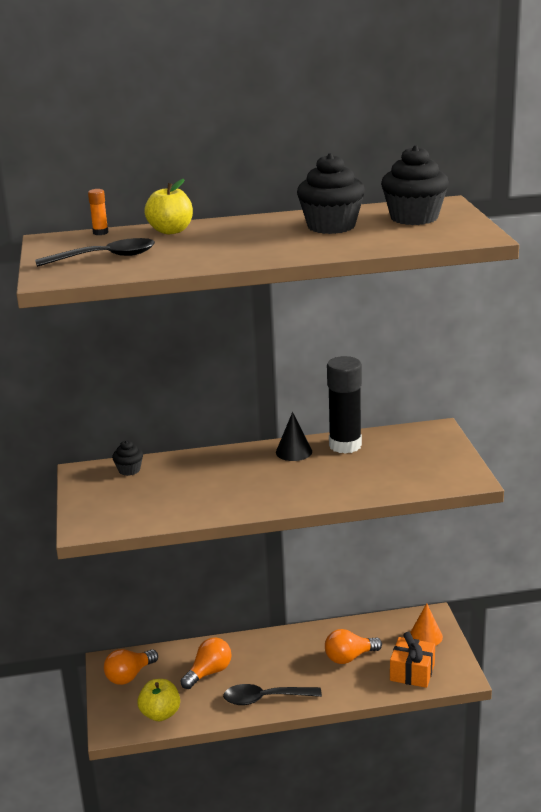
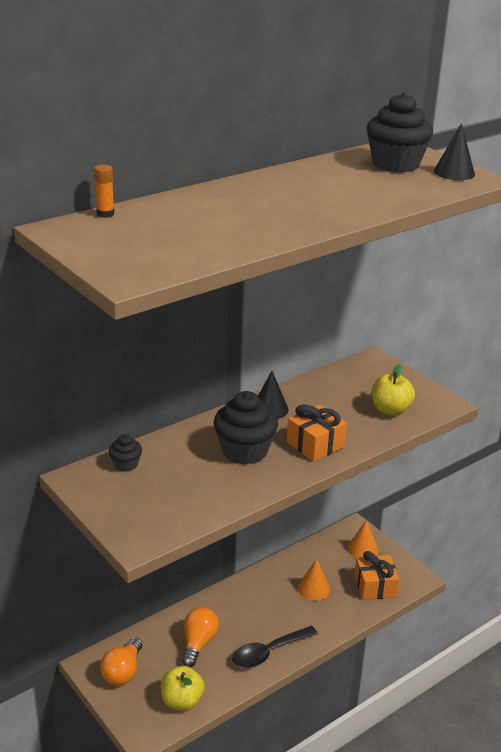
camera: 30 degrees left, 5 degrees up
(105, 257) = (156, 244): black spoon -> none
(171, 231) = (181, 203): yellow apple -> yellow apple (390, 410)
(305, 488) = (315, 445): none -> orange gift
(331, 226) = (334, 181): black cupcake -> black cupcake (244, 451)
(345, 445) = (310, 392): black glue stick -> none
(349, 657) = (314, 588): orange light bulb -> orange cone
(461, 229) = (454, 173): none -> black cone

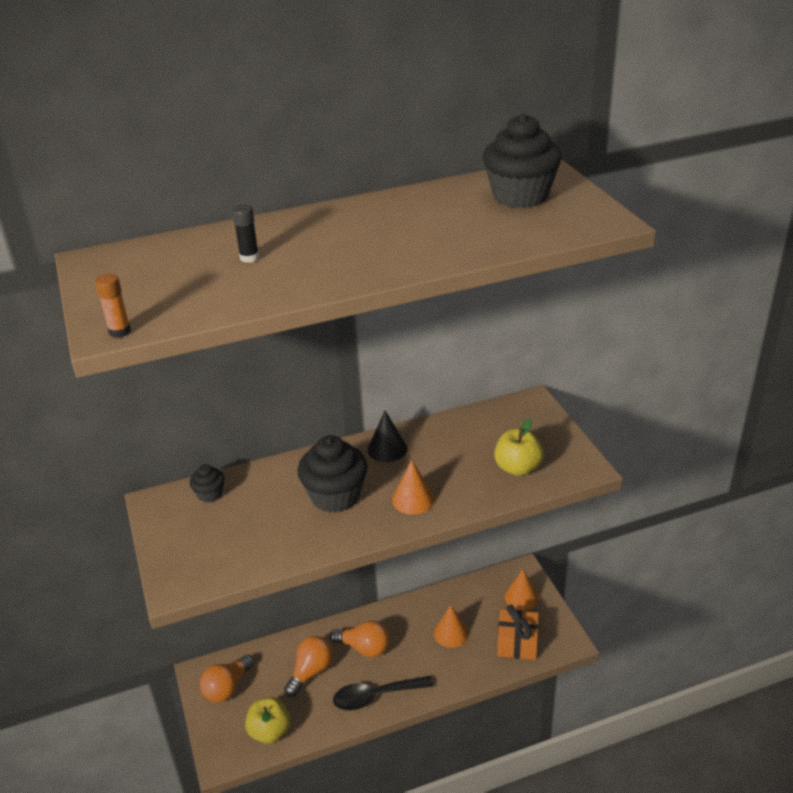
camera: 20 degrees right, 5 degrees up
(105, 214) = (153, 244): orange glue stick -> orange glue stick (120, 331)
(205, 219) = (249, 258): none -> black glue stick
(240, 614) = (364, 648): none -> orange light bulb
(315, 445) = (413, 499): orange gift -> orange cone
(454, 173) = (582, 212): black cone -> none

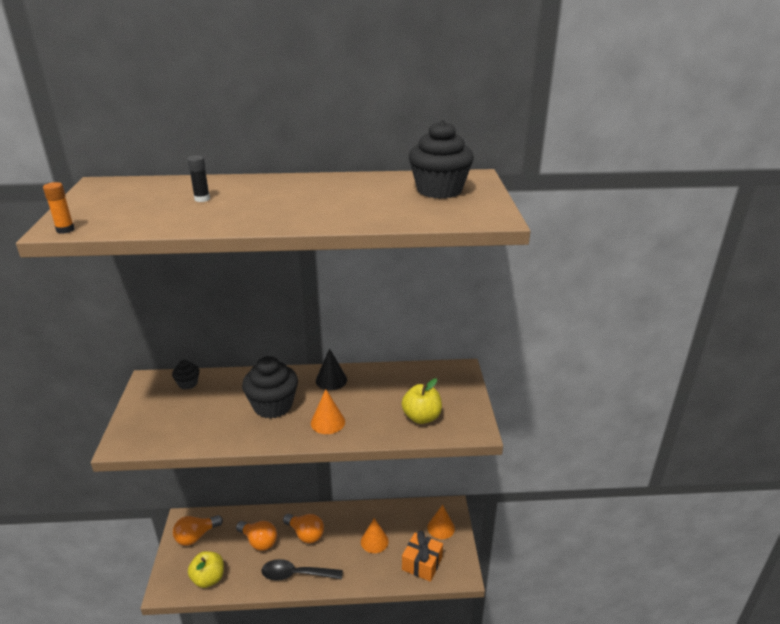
camera: 15 degrees right, 5 degrees down
(311, 672) = (259, 541): orange light bulb -> orange light bulb turned 75 degrees clockwise

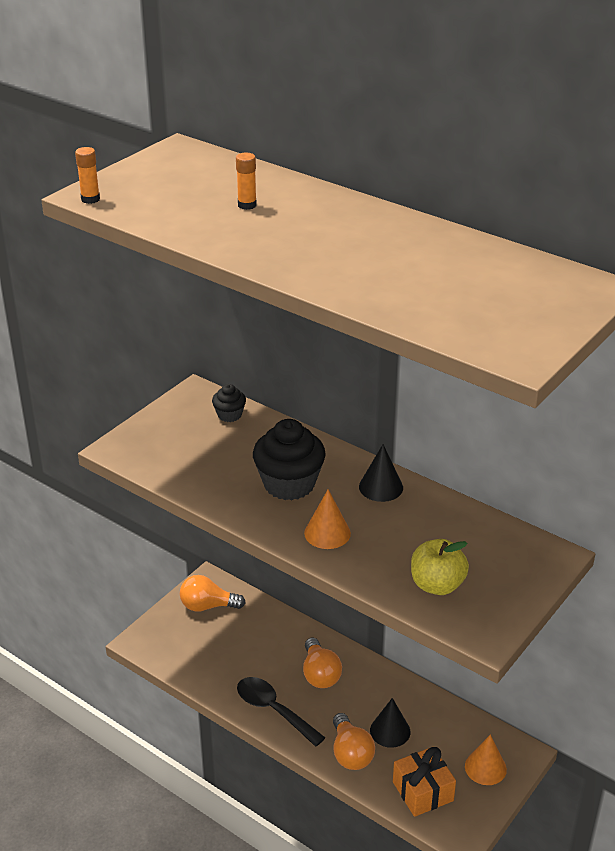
camera: 40 degrees right, 5 degrees up
(202, 199) = (247, 205): black glue stick -> orange glue stick
(208, 578) = (186, 657): yellow apple -> none
(259, 541) = (265, 651): orange light bulb -> orange light bulb (350, 753)
(374, 541) = (390, 731): orange cone -> black cone
(439, 190) = (516, 290): black cupcake -> none

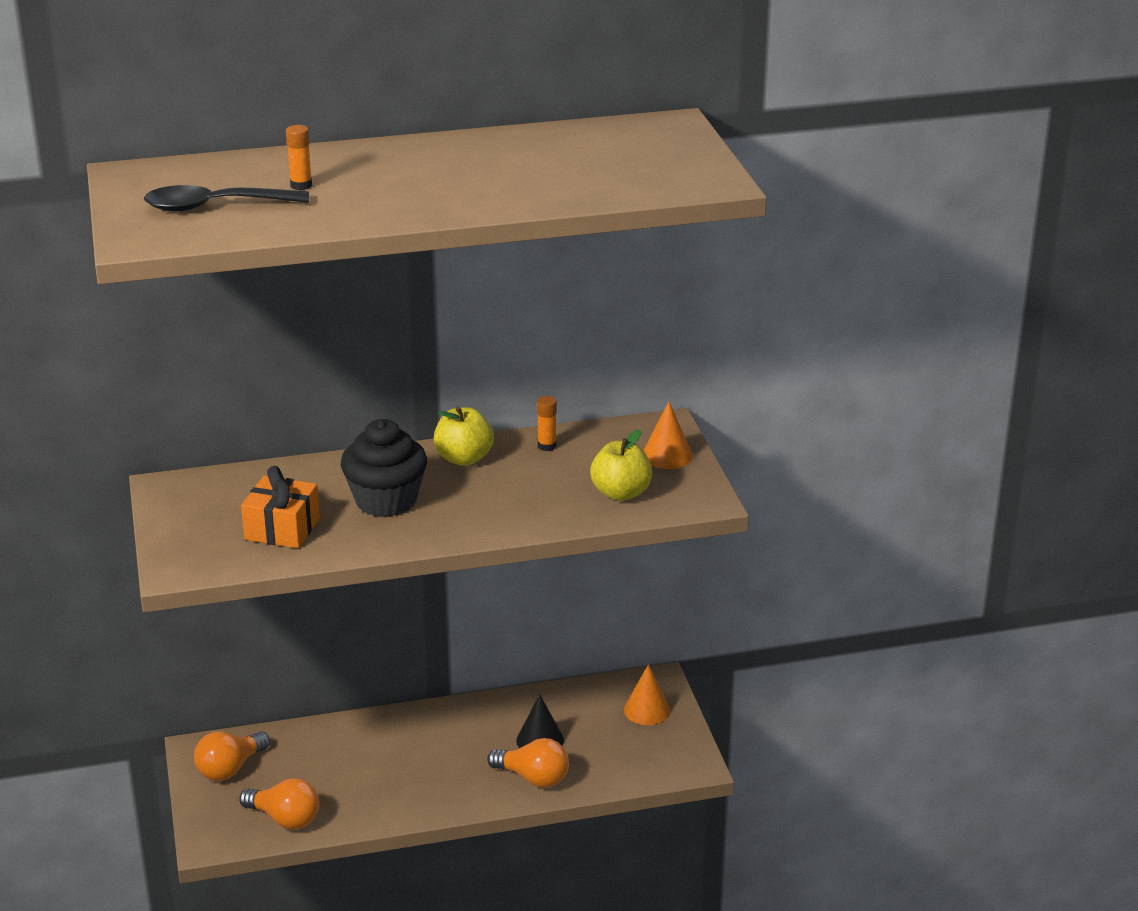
camera: 50 degrees left, 5 degrees down
(90, 199) = (148, 243): orange glue stick -> orange glue stick (547, 446)
(229, 415) = (233, 484): black cupcake -> none
(273, 710) = (422, 797): black spoon -> black spoon (215, 206)
(320, 674) = (420, 744): orange light bulb -> orange light bulb (285, 819)
(327, 533) = (480, 513): orange cone -> orange cone (667, 455)
(381, 487) = (464, 458): black cone -> yellow apple
(423, 791) = (626, 760): orange gift -> orange gift (282, 529)

